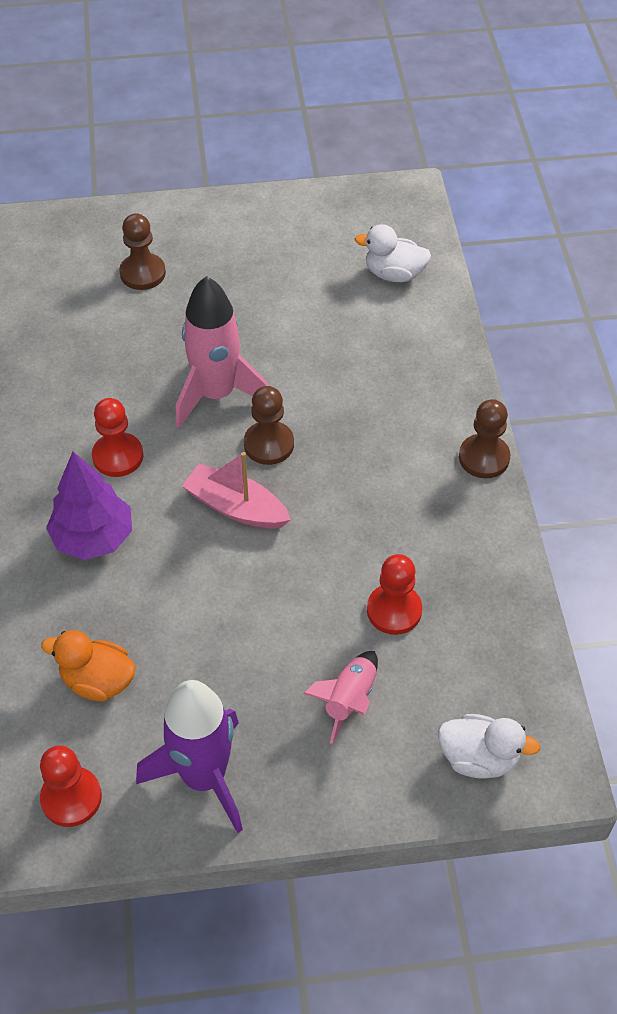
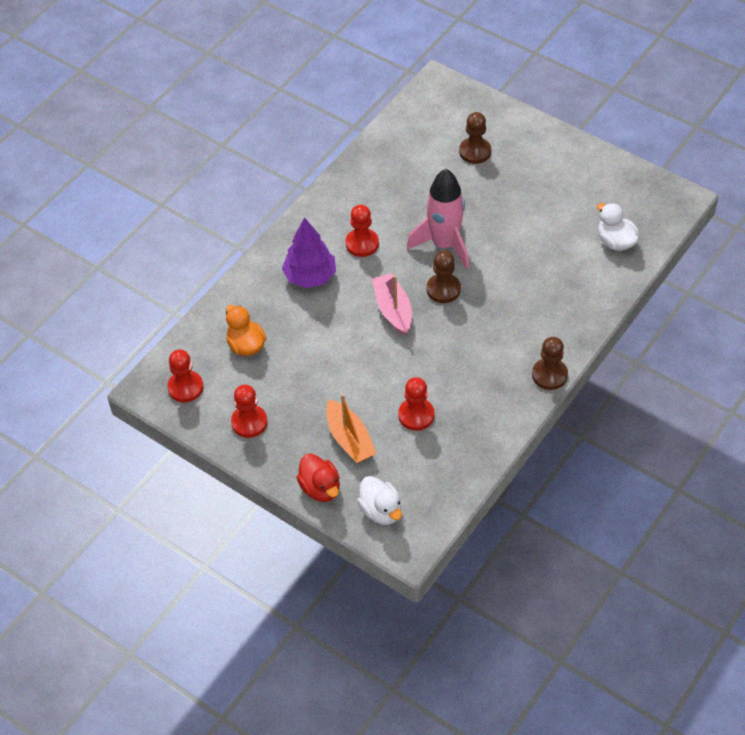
camera: 45 degrees right, 0 degrees up
(204, 777) = (249, 422): purple rocket -> red pawn
(349, 699) = (349, 439): pink rocket -> orange boat
(380, 789) = (320, 488): none -> red duck

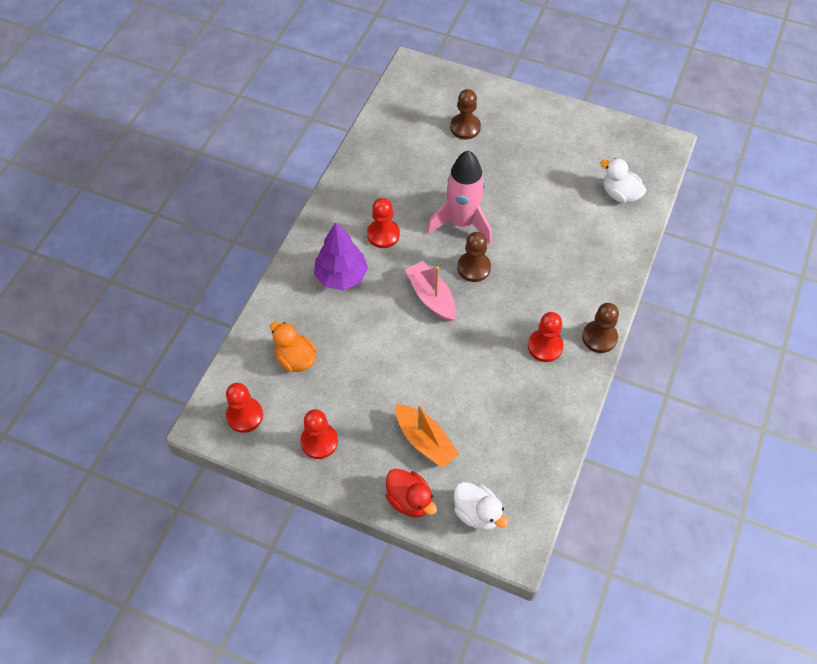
camera: 15 degrees left, 5 degrees up
(416, 415) = (484, 403): red pawn -> red pawn (545, 346)

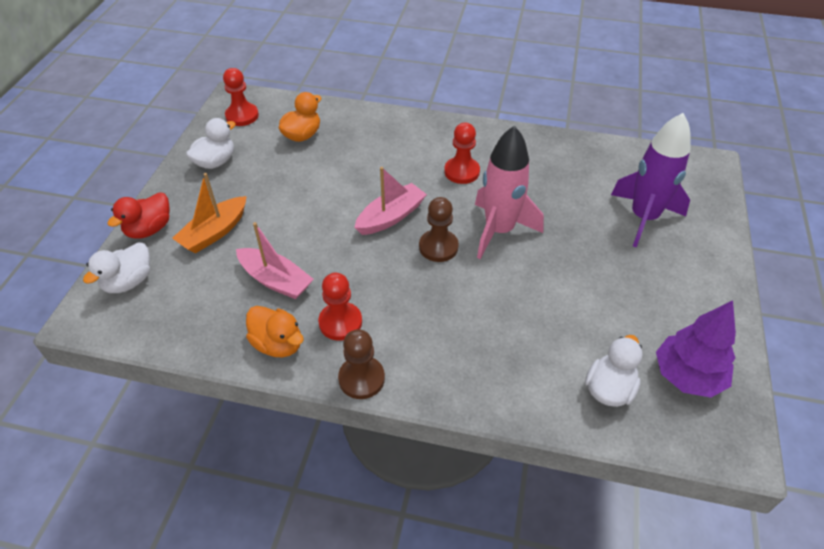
camera: 80 degrees right, 10 degrees down
(319, 441) = (215, 162): red pawn -> white duck
(341, 276) = (401, 150): purple tree -> purple tree (687, 376)
(465, 127) = (643, 218): brown pawn -> purple rocket
(493, 391) = (275, 280): none -> pink boat
(561, 392) = (278, 344): none -> orange duck

